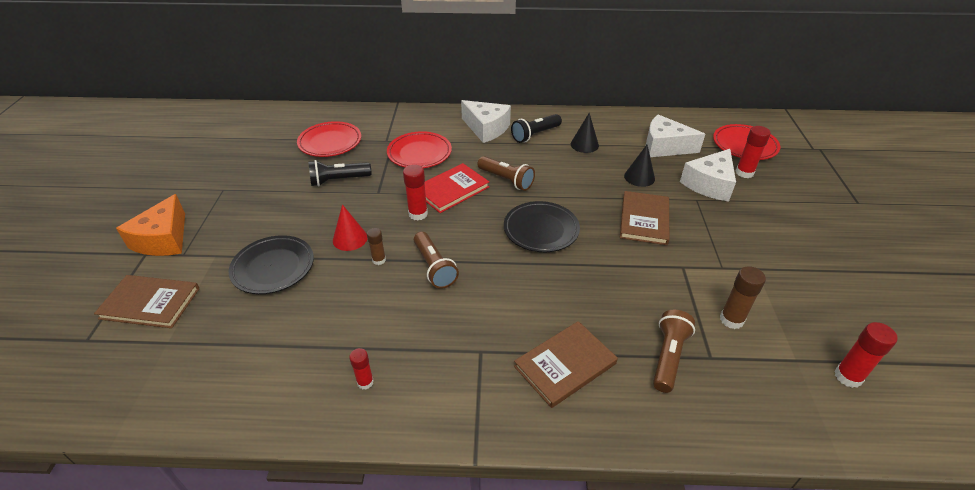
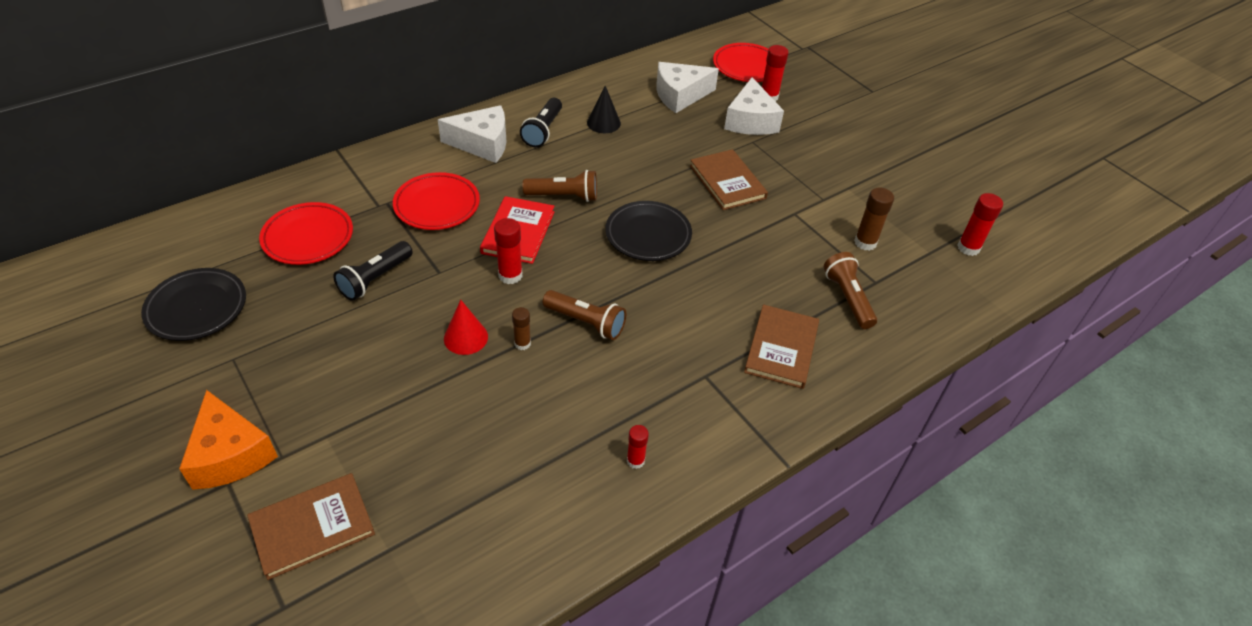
camera: 40 degrees left, 5 degrees up
(273, 268) = (415, 411): black plate -> black plate (197, 308)
(639, 177) = (686, 139): black cone -> none

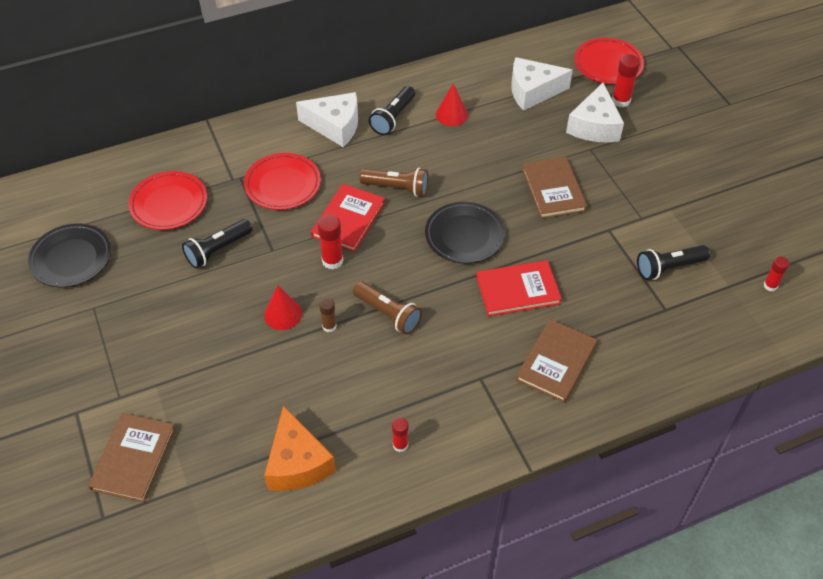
camera: 15 degrees right, 5 degrees up
(230, 454) = (80, 389): orange cheese -> orange cheese (297, 463)
(312, 527) = (133, 459): brown book -> brown book turned 60 degrees counterclockwise
(603, 123) = (451, 114): black cone -> red cone
(719, 281) = (518, 290): none -> red book
(847, 298) = (633, 322): brown flashlight -> none
(865, 242) = (668, 268): brown glue stick -> black flashlight
(968, 248) = (770, 286): red glue stick -> red glue stick, size x0.64

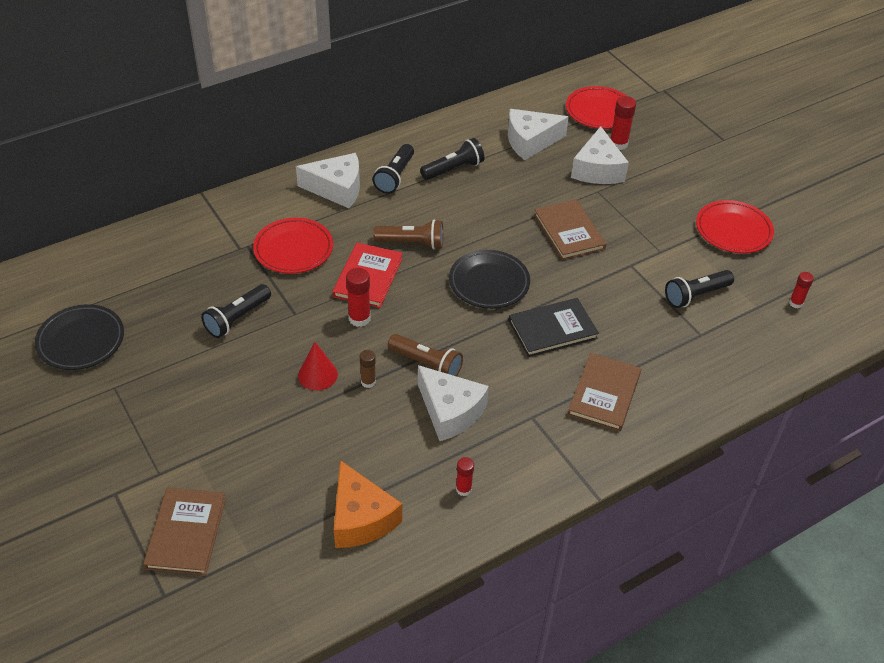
camera: 10 degrees left, 5 degrees down
(169, 204) = (176, 278): red plate -> red plate (733, 230)
(402, 365) = (450, 412): none -> white cheese
(451, 114) = (453, 169): red cone -> black flashlight
(518, 290) = (552, 329): red book -> black book

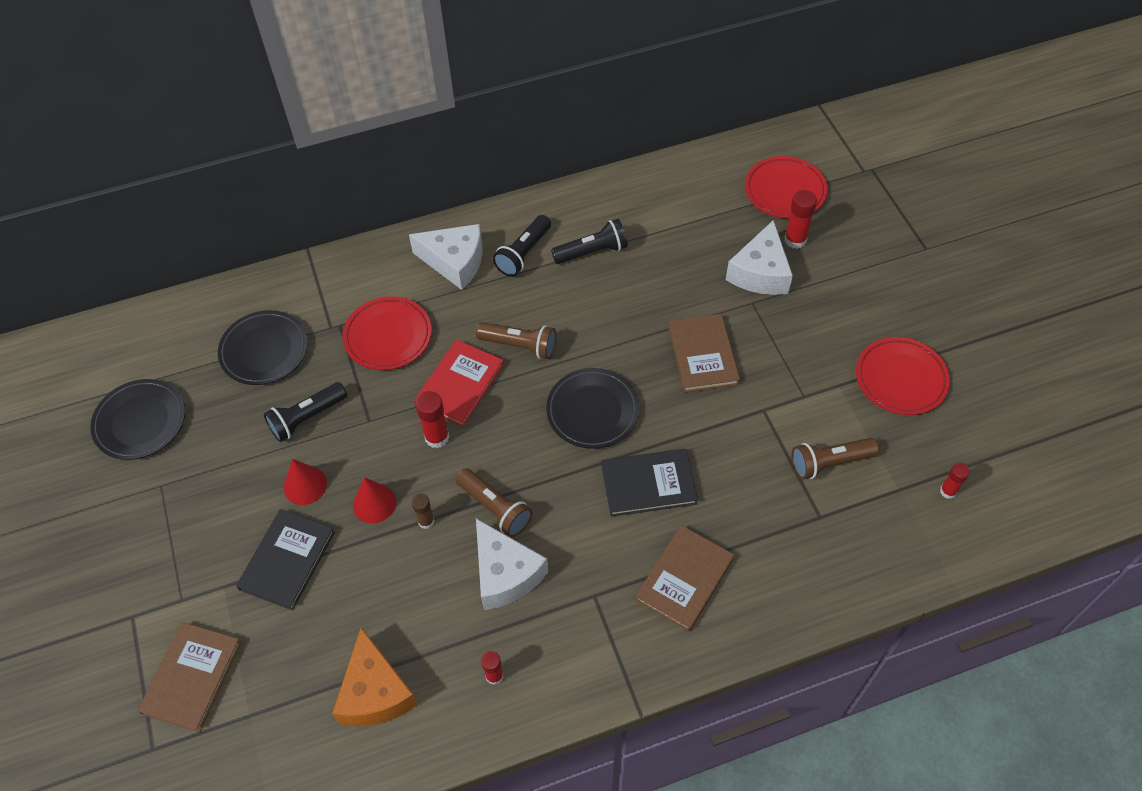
camera: 15 degrees right, 10 degrees up
(183, 273) = (264, 351): none -> black plate
(250, 369) = (305, 485): none -> red cone
(250, 429) = (287, 560): none -> black book
(530, 141) = (691, 224): white cheese -> none
(695, 295) = (829, 463): black flashlight -> brown flashlight

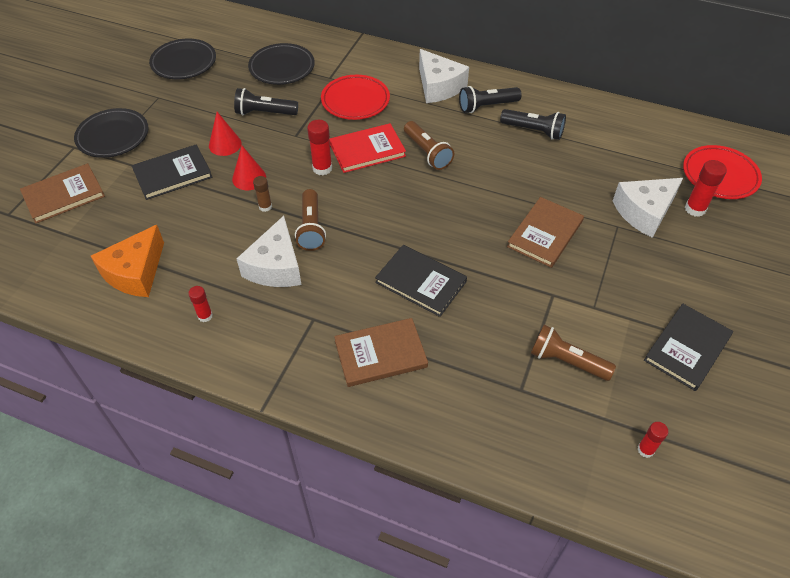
camera: 40 degrees right, 5 degrees down
(592, 411) = (432, 217): black plate -> black plate (113, 136)
(900, 379) = (687, 348): red plate -> black book

